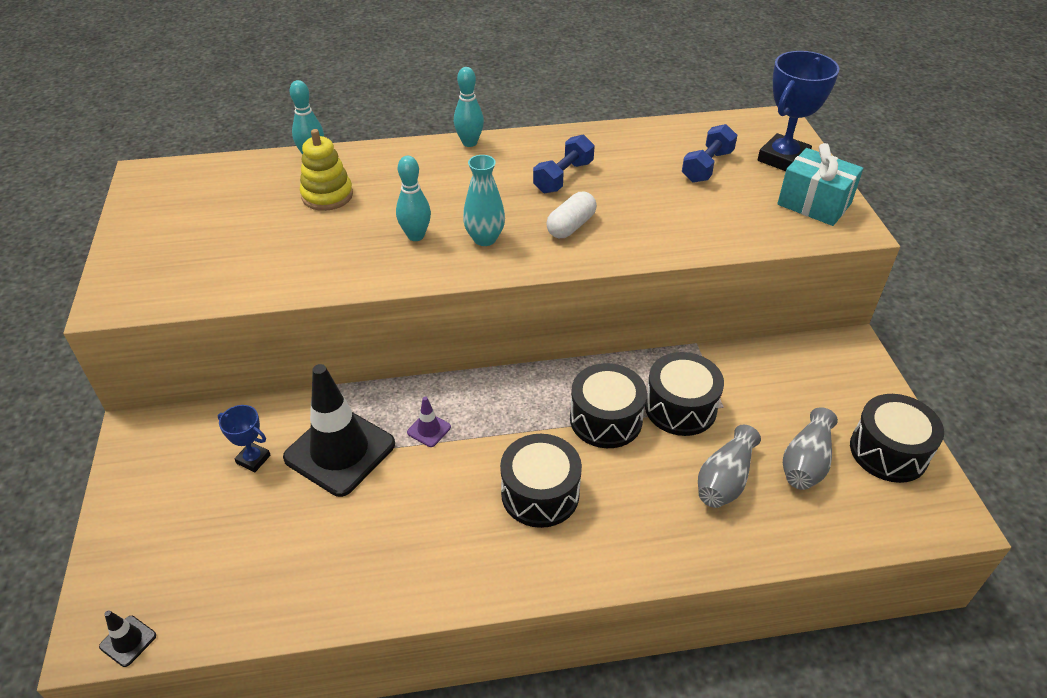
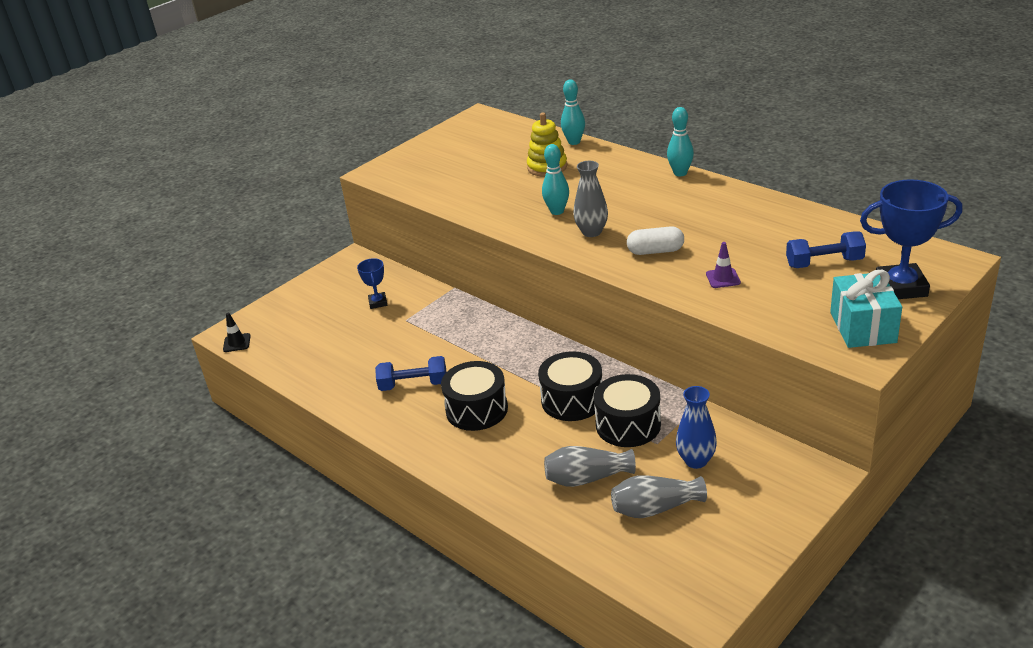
camera: 55 degrees right, 10 degrees down
(340, 451) = (418, 324): black traffic cone -> none
(429, 430) = (472, 342): purple traffic cone -> purple traffic cone (723, 278)
(485, 239) = (591, 232): turquoise vase -> grey vase
(563, 177) = (704, 221): blue dumbbell -> blue dumbbell (413, 385)
(769, 399) = (696, 460): none -> blue vase
(888, 451) = (726, 546): black drum -> none

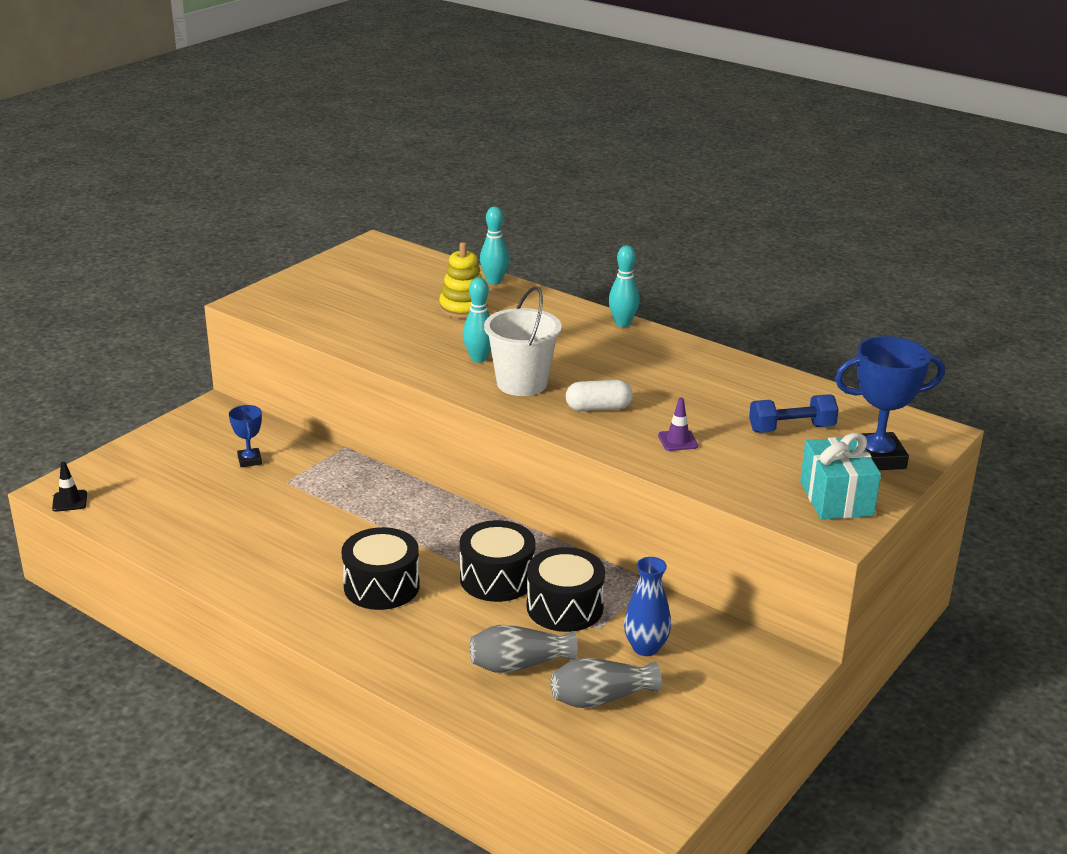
camera: 10 degrees left, 5 degrees down
(413, 385) = (301, 556): blue dumbbell -> none
(591, 232) = (522, 383): grey vase -> white bucket

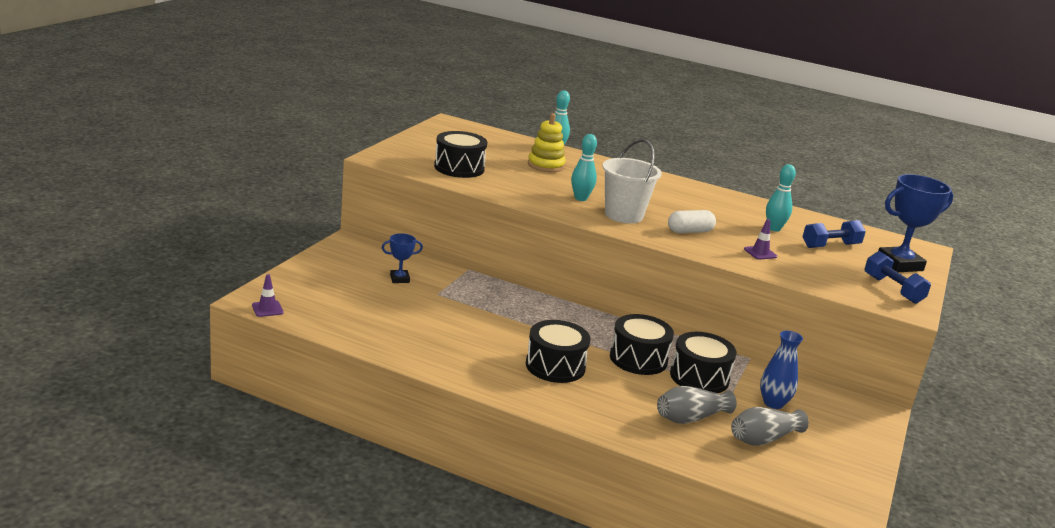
camera: 15 degrees left, 5 degrees down
(69, 501) = (267, 309): black traffic cone -> purple traffic cone
(250, 460) = (399, 279): blue trophy -> blue trophy turned 75 degrees counterclockwise
(344, 315) = (459, 168): none -> black drum
(622, 323) = (667, 178): turquoise bowling pin -> turquoise bowling pin (774, 228)
(836, 498) = (893, 289): turquoise gift -> blue dumbbell

